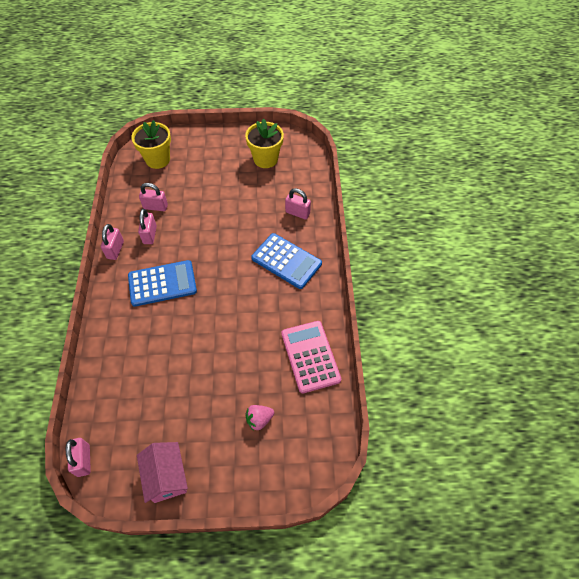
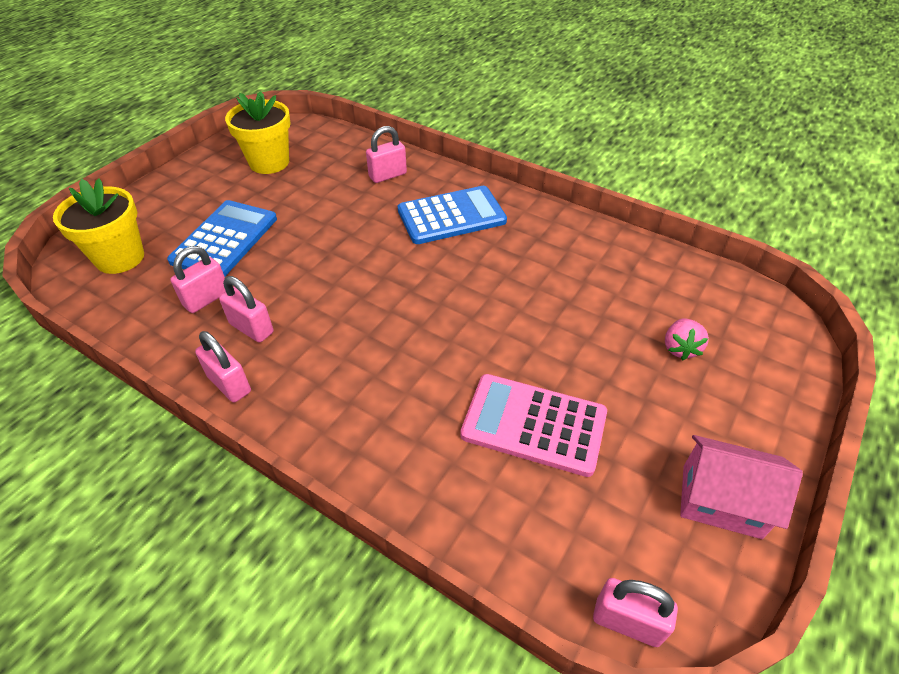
camera: 55 degrees left, 10 degrees down
(162, 283) = (360, 353): blue calculator -> blue calculator (225, 240)
(310, 356) = (614, 259): pink calculator -> pink calculator (533, 424)

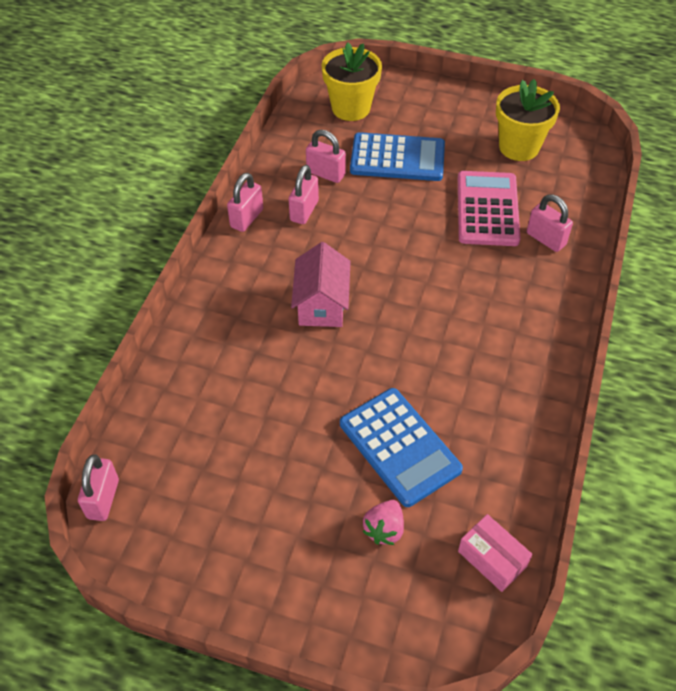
camera: 75 degrees right, 5 degrees up
(451, 216) = (504, 306): blue calculator -> blue calculator (399, 446)
(533, 424) = (259, 417): pink calculator -> pink calculator (487, 209)
(680, 348) = (384, 529): pink strawberry -> pink strawberry turned 60 degrees counterclockwise
(710, 286) = (492, 559): none -> pink box
(721, 501) = (215, 564): pink house -> pink house (321, 304)

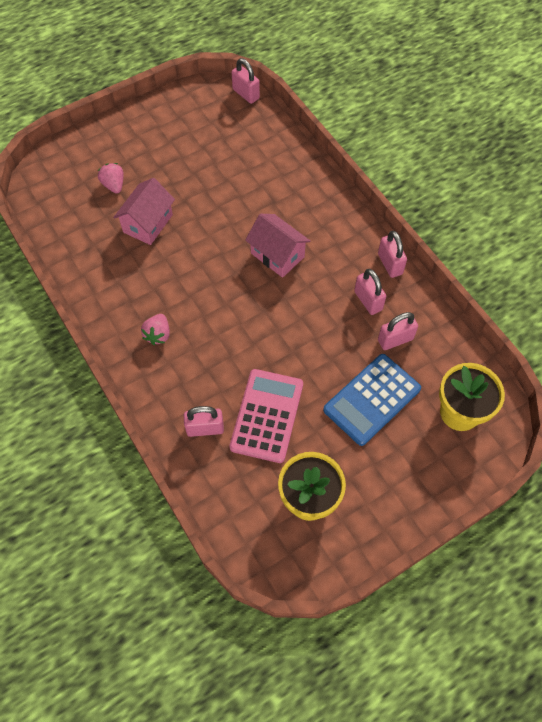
camera: 130 degrees right, 10 degrees up
(399, 446) = (148, 223): blue calculator -> pink house
(487, 209) = (267, 415): pink calculator -> pink calculator turned 120 degrees counterclockwise
(492, 559) = (52, 215): pink box -> none
(508, 334) = (158, 335): none -> pink strawberry

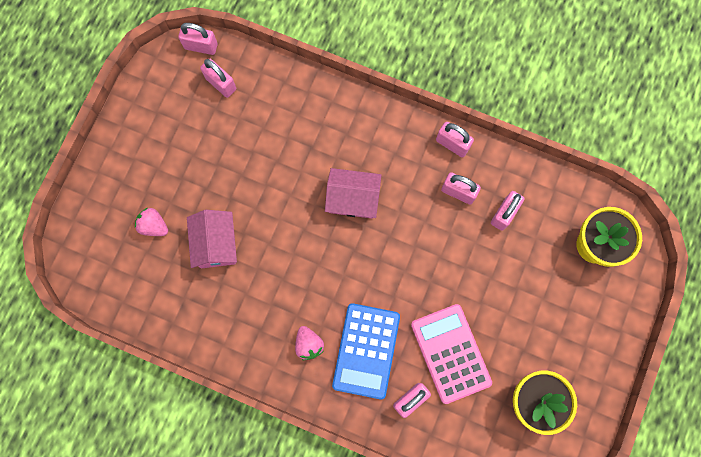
camera: 35 degrees left, 15 degrees up
(240, 124) = (221, 84): none -> pink padlock
(372, 399) = (522, 281): blue calculator -> blue calculator (366, 351)

